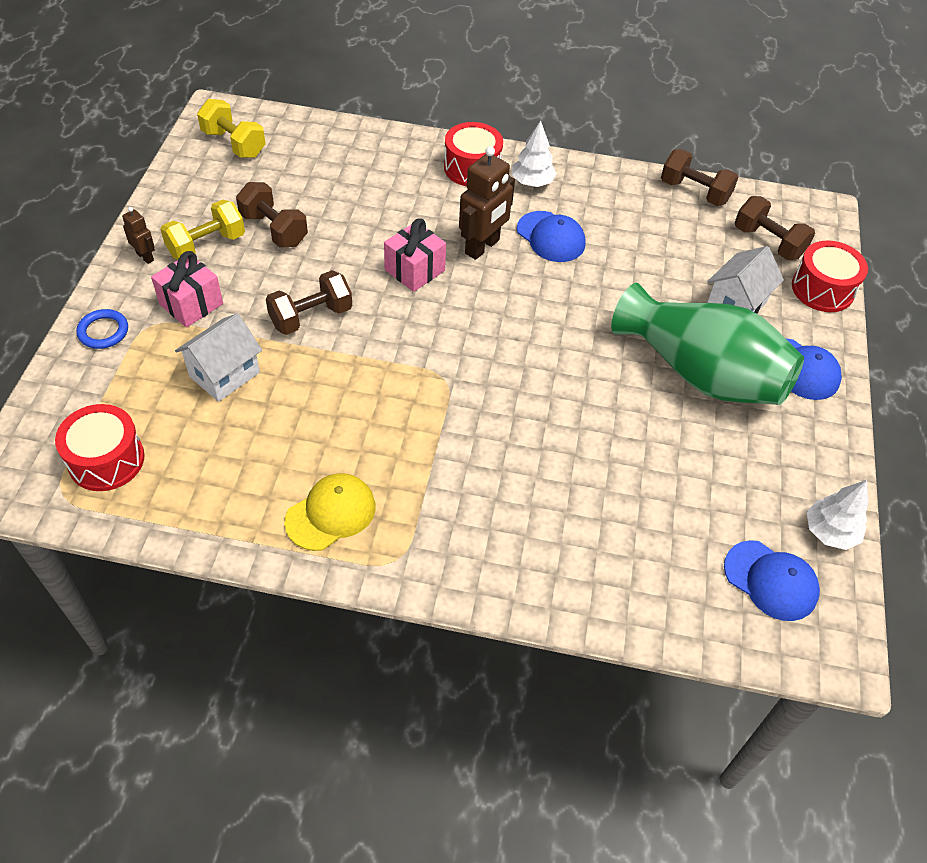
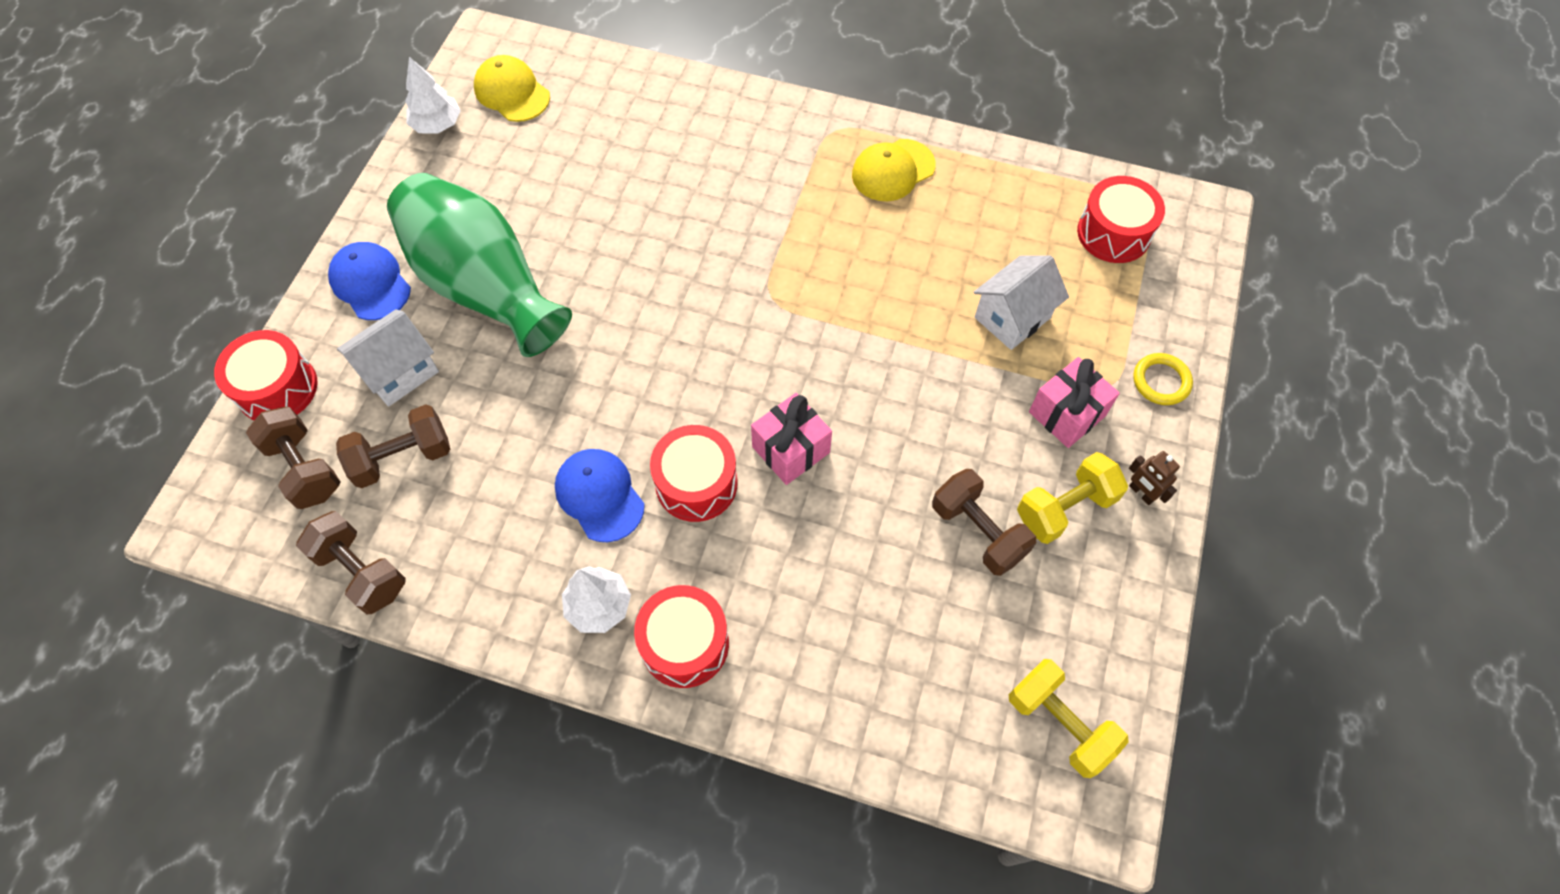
camera: 170 degrees left, 10 degrees up
(103, 331) = (1161, 381): blue ring -> yellow ring
(311, 317) = (921, 387): brown dumbbell -> brown dumbbell (402, 457)
(482, 247) = (696, 483): brown robot -> red drum
(771, 580) = (512, 92): blue cap -> yellow cap

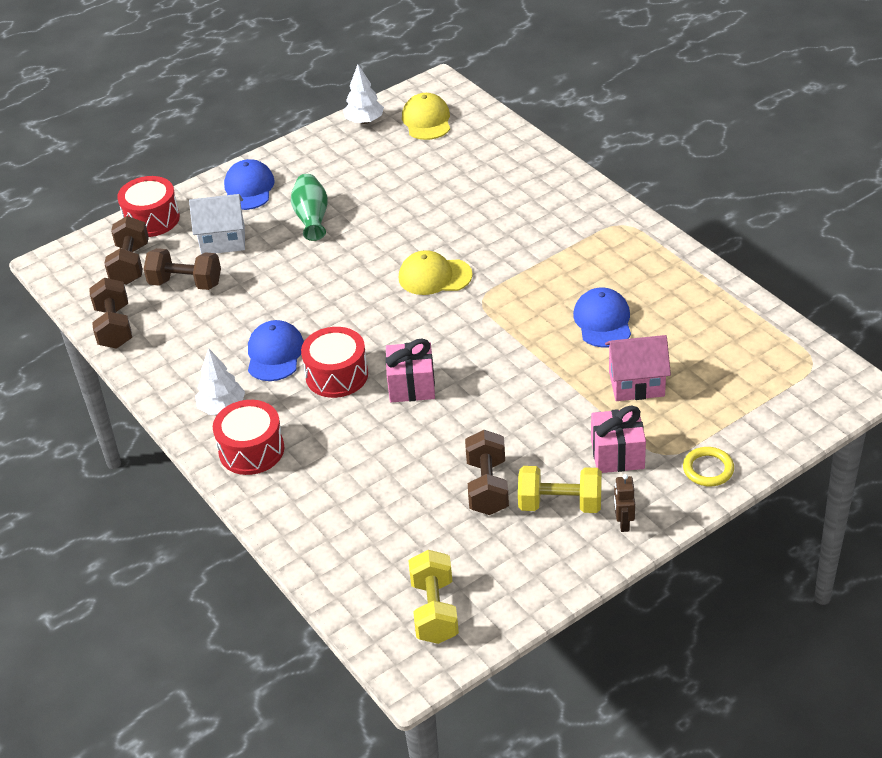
camera: 40 degrees right, 20 degrees down
(485, 286) = (312, 218): green vase -> green vase, size x0.48
(893, 170) = (639, 264): yellow cap -> yellow cap (434, 276)
(916, 258) = (603, 321): none -> blue cap
(1012, 317) = (636, 384): white house -> pink house
(1113, 233) = (767, 369): red drum -> none

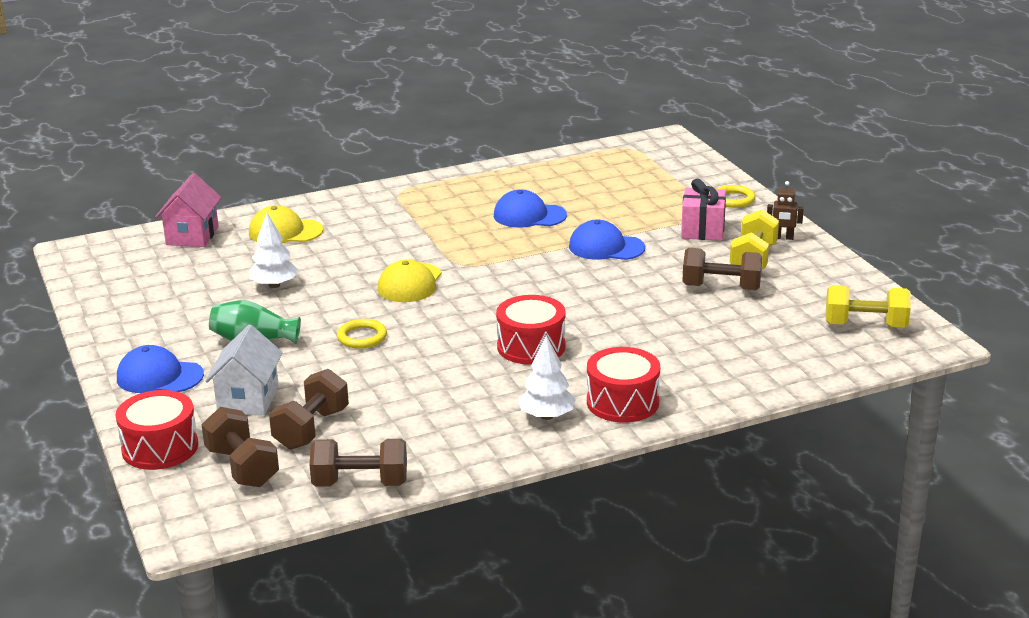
camera: 80 degrees left, 15 degrees down
(130, 264) = (242, 467): brown dumbbell -> brown dumbbell turned 45 degrees clockwise
(275, 354) = (476, 379): blue cap -> blue cap (606, 247)
(331, 273) = (362, 337): none -> yellow ring
(364, 121) = (98, 296): white tree -> white tree (274, 285)
(411, 386) = (568, 309): pink gift -> none
(426, 120) = (136, 262): yellow cap -> yellow cap (285, 232)
(636, 384) = (619, 212): pink house -> pink house (192, 236)

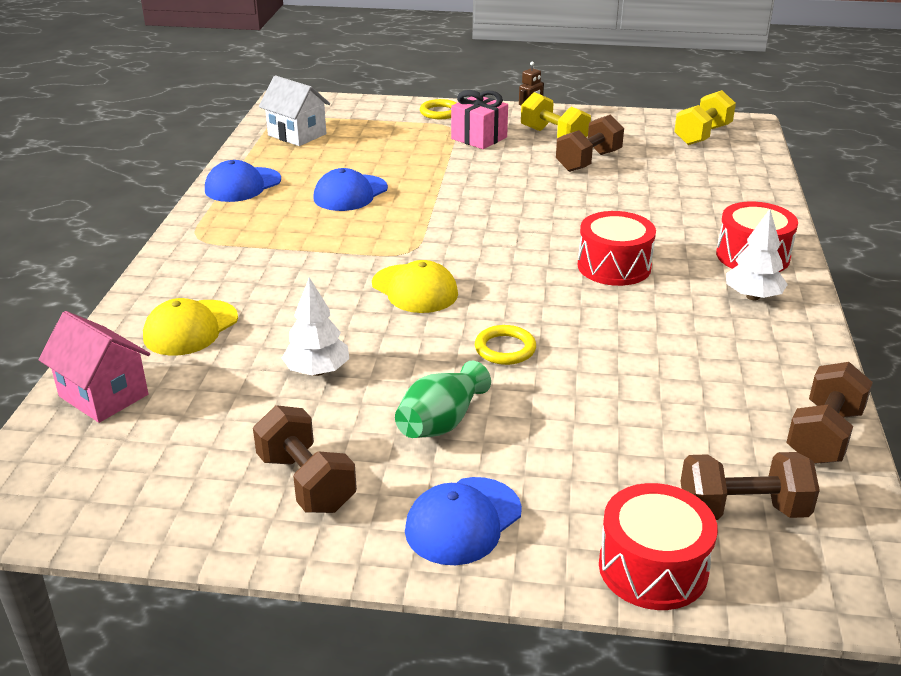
camera: 60 degrees left, 5 degrees up
(248, 399) = (582, 463): white house -> white house (297, 134)
(311, 429) = (685, 436): brown dumbbell -> brown dumbbell (306, 482)
(606, 247) = (460, 181): blue cap -> blue cap (242, 185)

